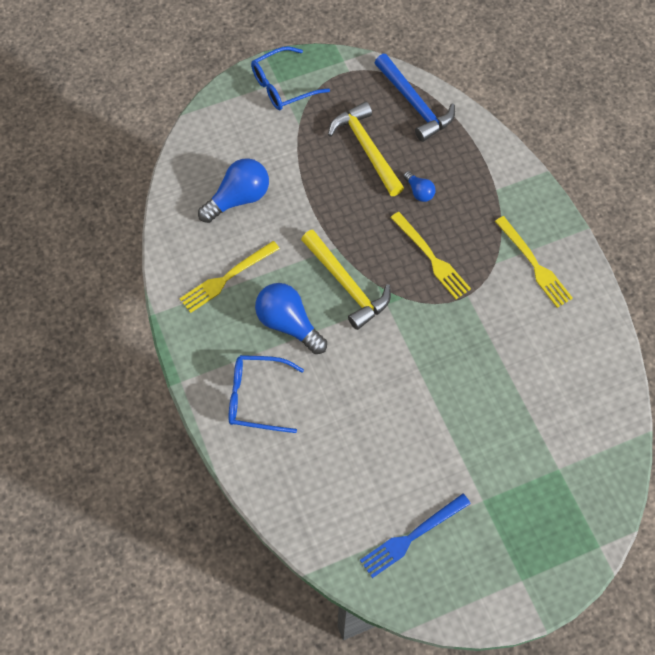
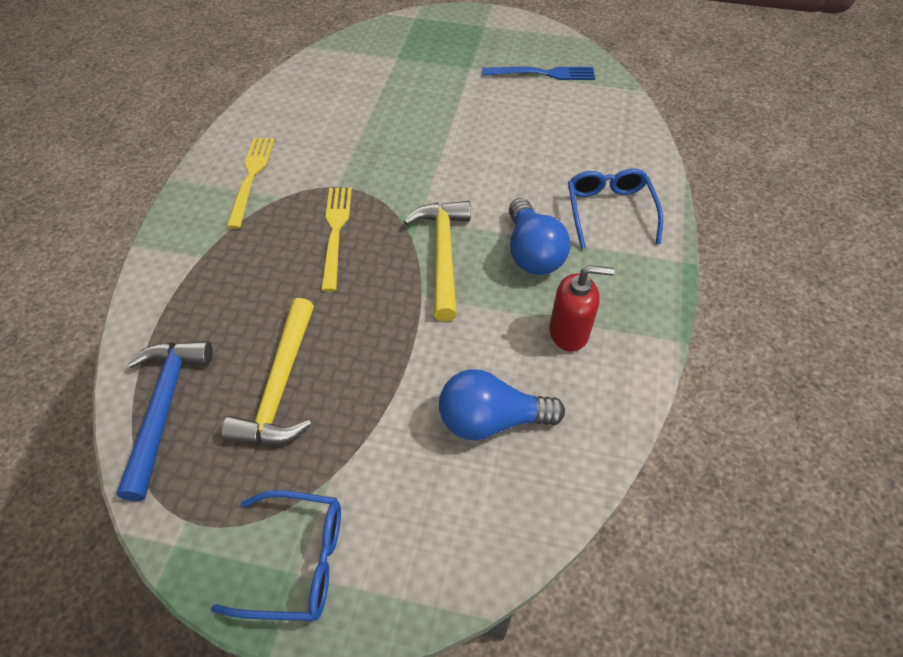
camera: 145 degrees left, 10 degrees down
(227, 278) = (569, 332): yellow fork -> red soap dispenser
(256, 397) = (609, 211): blue glasses -> blue glasses turned 135 degrees counterclockwise
(419, 192) = (277, 300): blue light bulb -> none

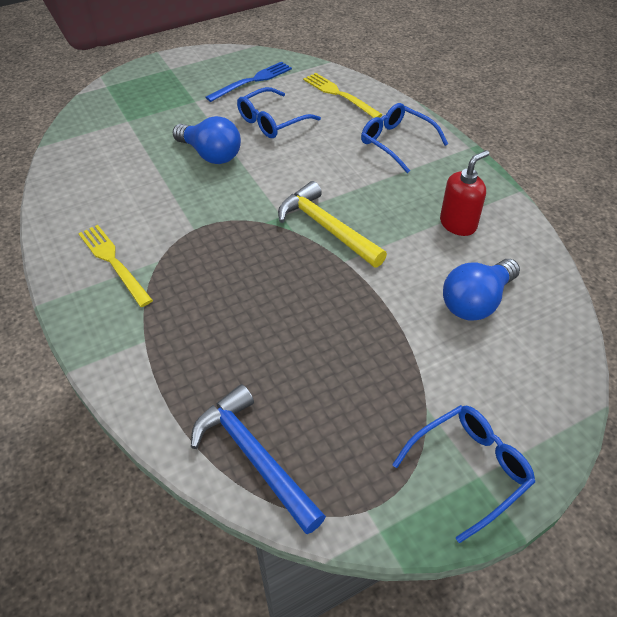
camera: 40 degrees left, 5 degrees down
(281, 386) = (322, 379): yellow hammer -> none
(335, 233) = (233, 259): yellow fork -> yellow fork (339, 95)
(514, 123) = (272, 121): none -> blue glasses
(532, 252) = (381, 192): blue light bulb -> blue light bulb (211, 154)

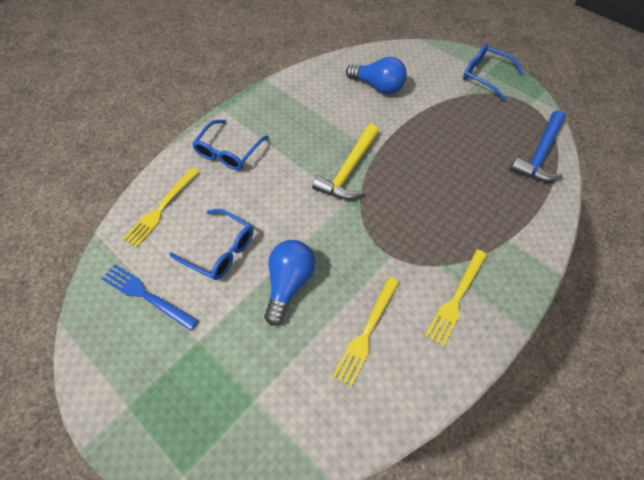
camera: 110 degrees left, 10 degrees up
(130, 190) = (366, 332): none -> yellow fork
(458, 224) = (313, 103): red soap dispenser -> none

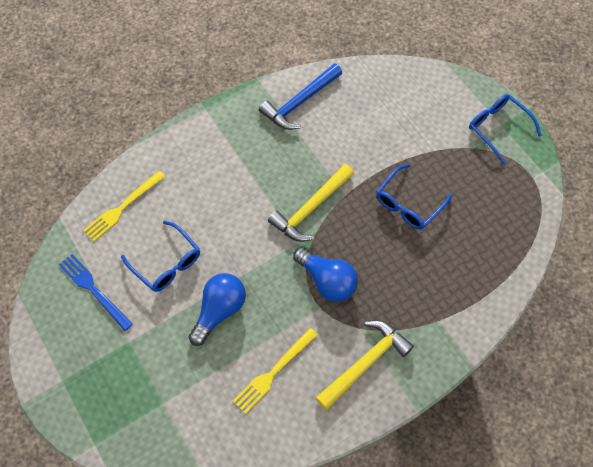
camera: 15 degrees right, 5 degrees up
(228, 152) = (199, 160): blue glasses -> blue glasses (408, 204)
(378, 87) = (374, 116): blue light bulb -> blue light bulb (327, 281)
(456, 298) = (365, 363): yellow fork -> yellow hammer
(540, 154) = (513, 237): blue hammer -> blue hammer (300, 102)

